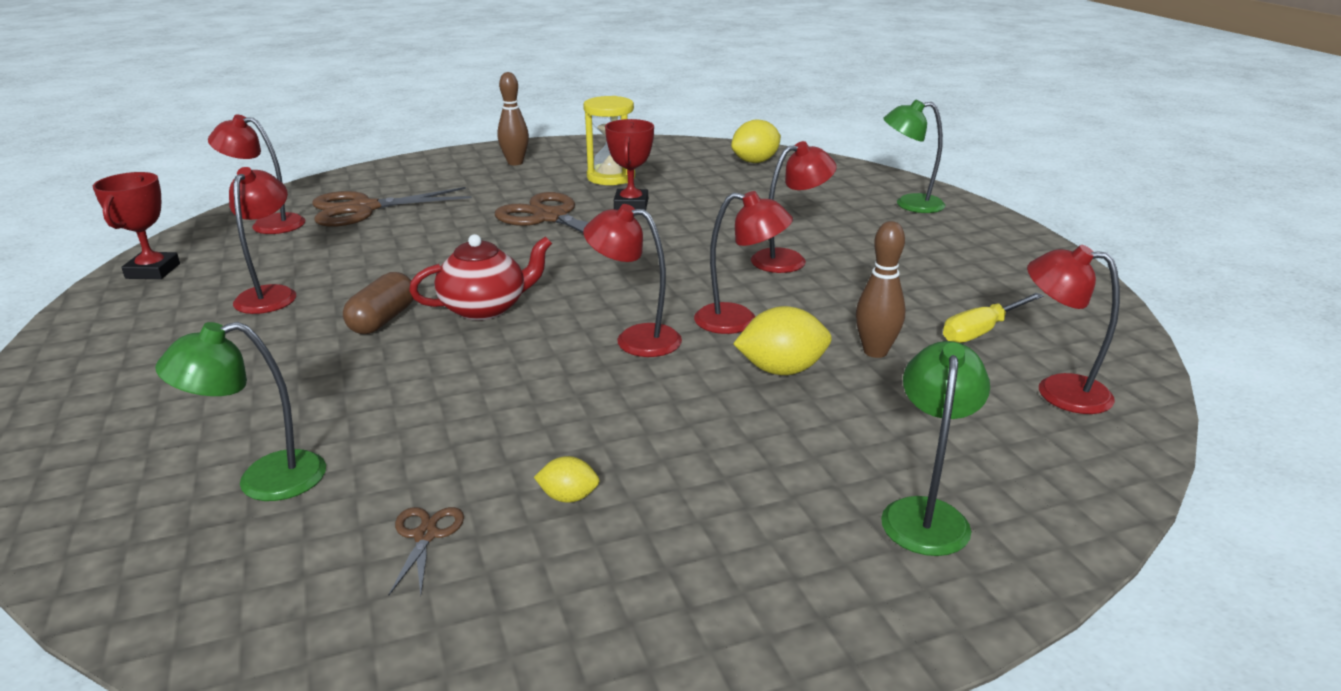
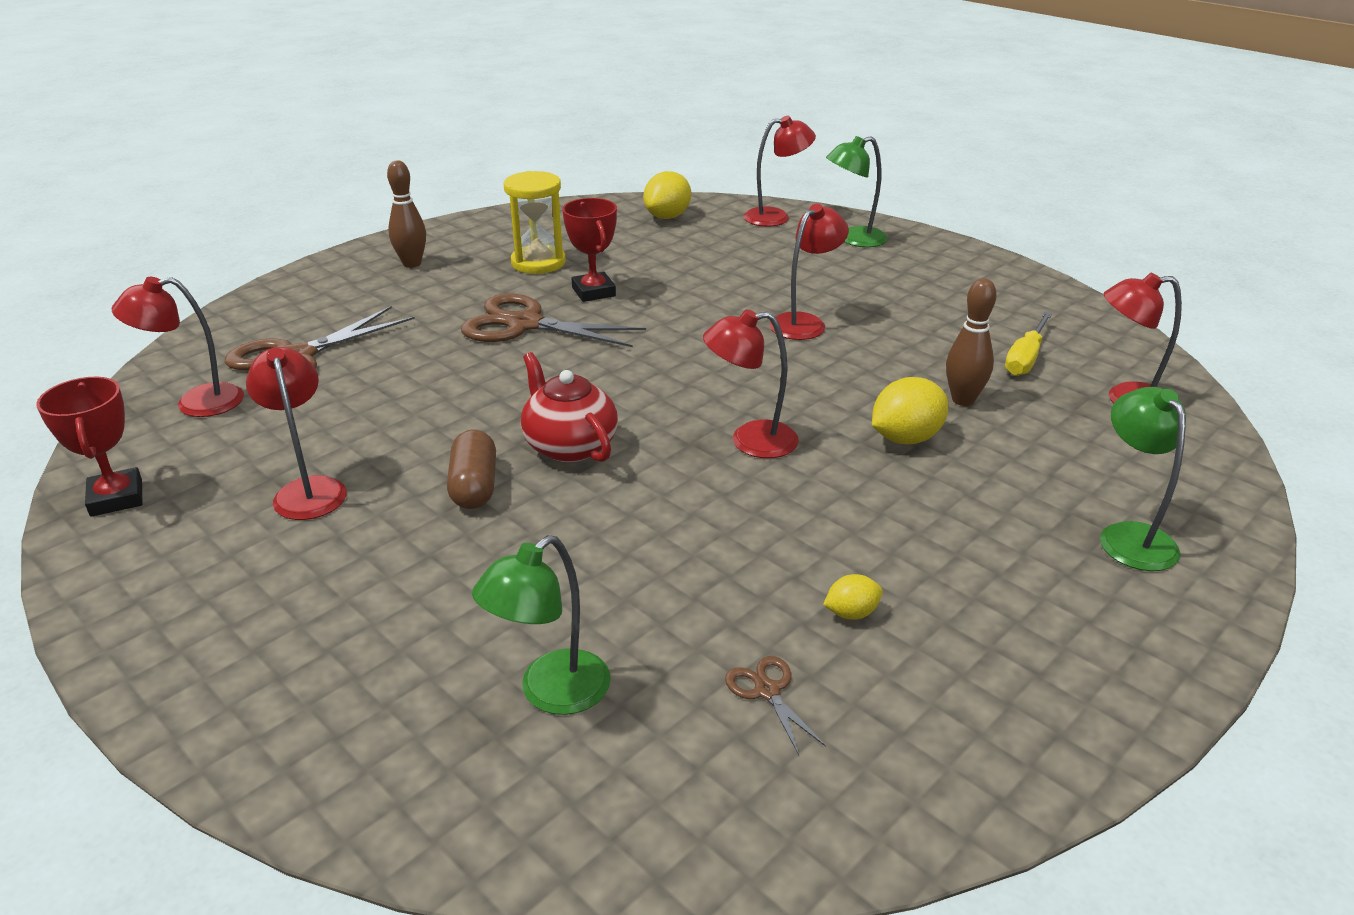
camera: 25 degrees left, 5 degrees up
(485, 308) = (569, 445): red teapot -> red teapot turned 75 degrees counterclockwise
(739, 321) = (823, 398): red lamp -> red lamp (776, 217)

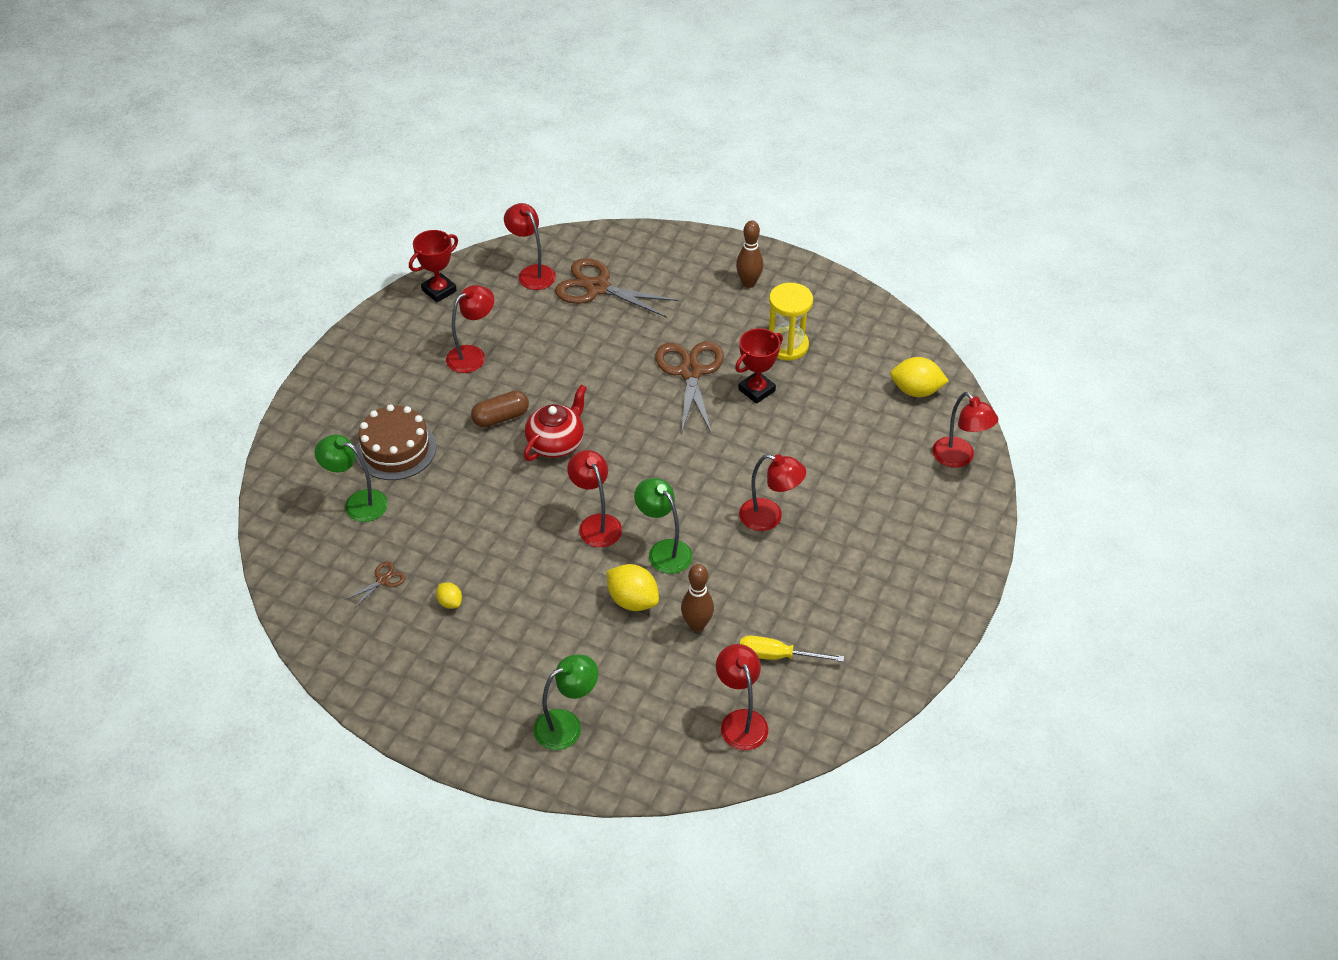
camera: 70 degrees right, 15 degrees up
(451, 617) = (396, 449): none -> brown cake
(853, 239) = (941, 518): green lamp -> green lamp (664, 550)

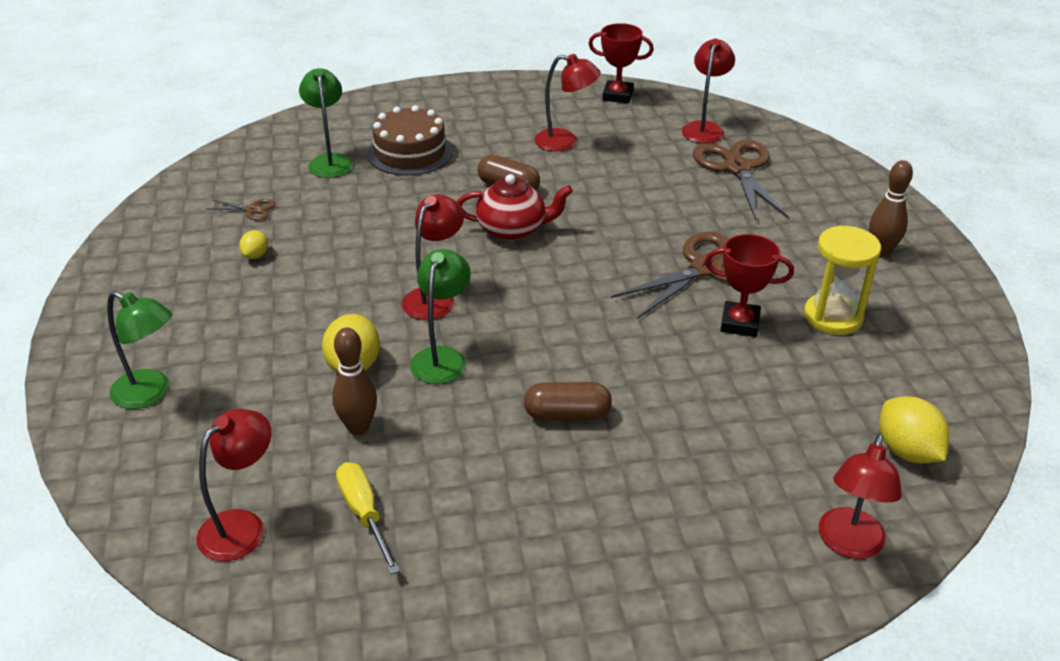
camera: 55 degrees right, 10 degrees down
(769, 517) = (567, 415): red lamp -> brown capsule

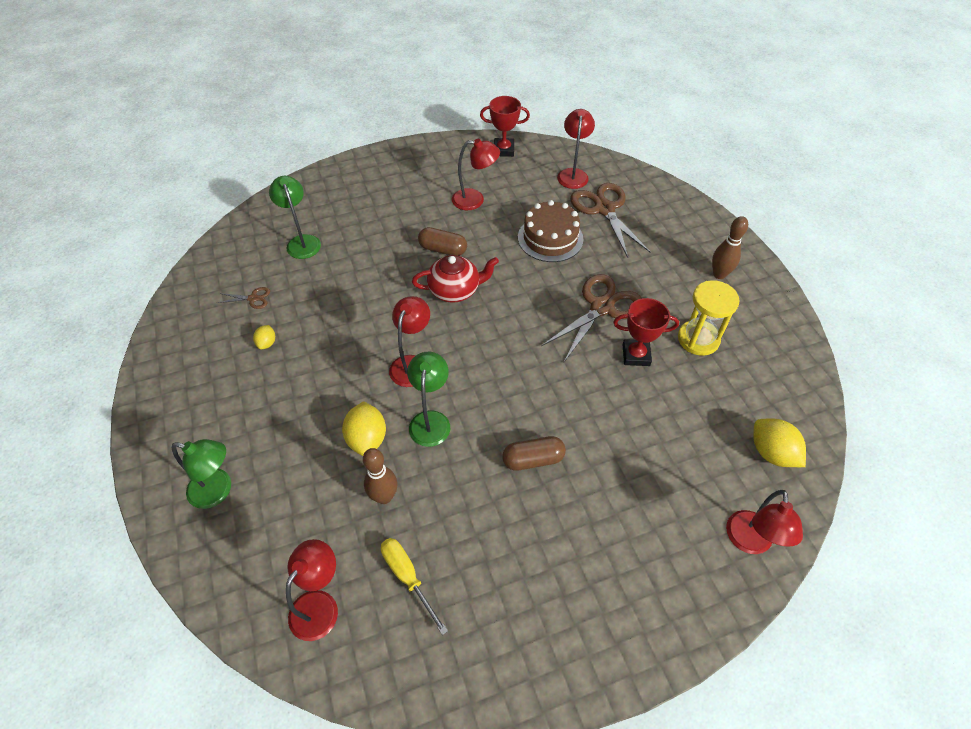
camera: 10 degrees left, 15 degrees up
(410, 153) = (361, 225): brown cake -> brown cake (550, 238)

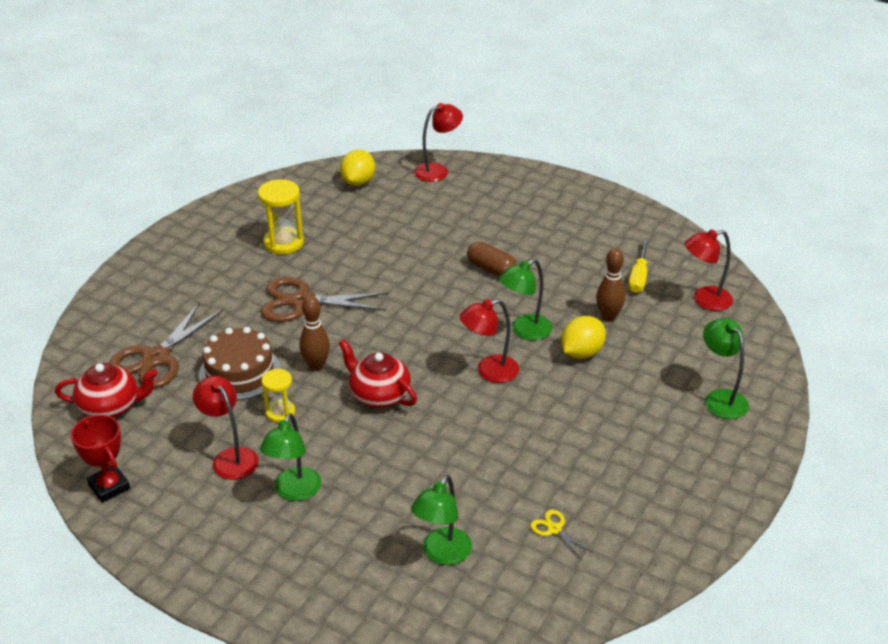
camera: 130 degrees left, 15 degrees down
(253, 298) = (554, 529): brown scissors -> yellow scissors
(267, 343) = (584, 476): yellow lemon -> none
(418, 211) = (294, 492): none -> green lamp
(443, 249) = (334, 435): brown capsule -> none
(490, 237) = (280, 412): none -> yellow hourglass
(573, 174) = (111, 407): red lamp -> red teapot
(636, 355) = (336, 264): red trophy -> none
(719, 274) = (190, 258): brown bowling pin -> brown bowling pin (316, 366)

